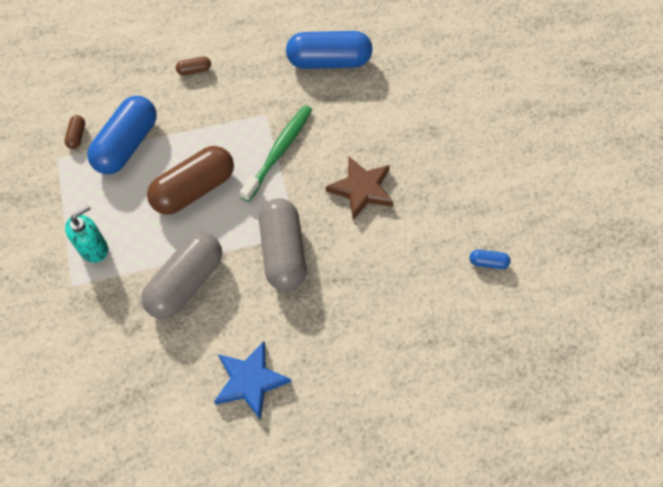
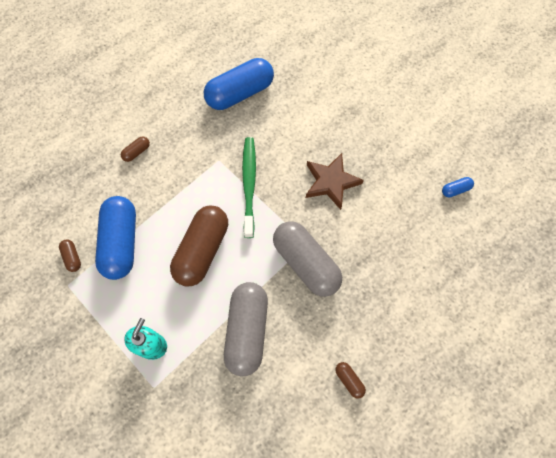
camera: 30 degrees left, 5 degrees up
(250, 381) = (349, 380): blue star -> brown capsule

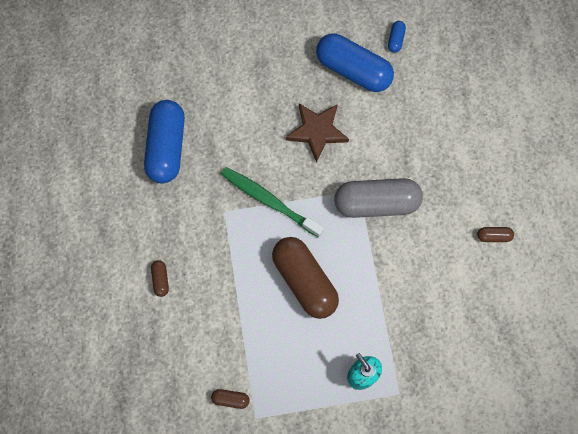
camera: 55 degrees left, 5 degrees up
(121, 242) = (247, 347): blue capsule -> blue capsule (353, 70)
(247, 331) = (402, 289): grey capsule -> none

